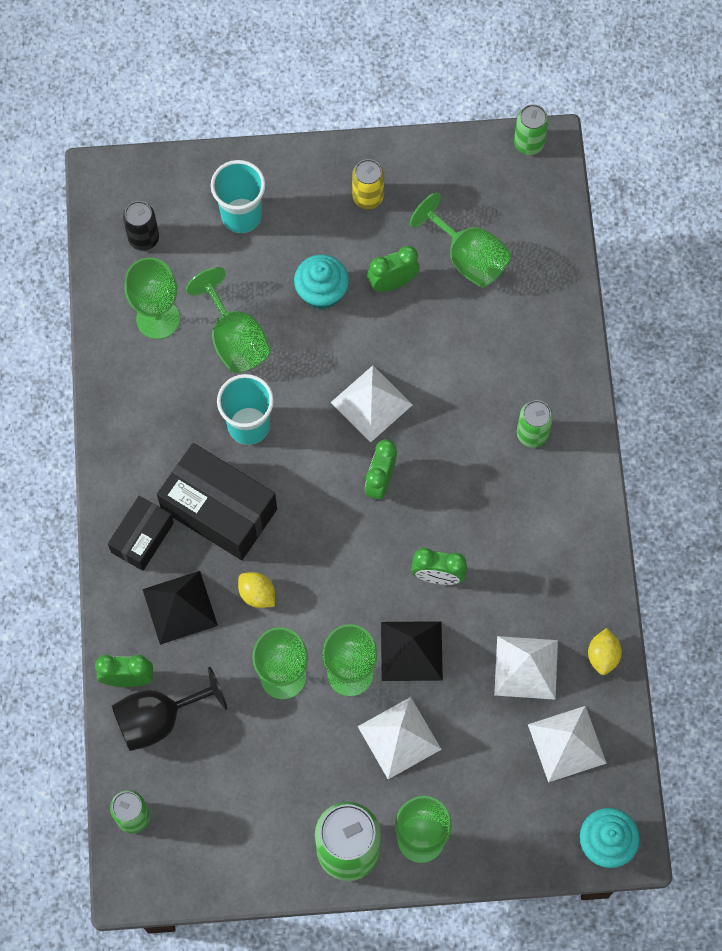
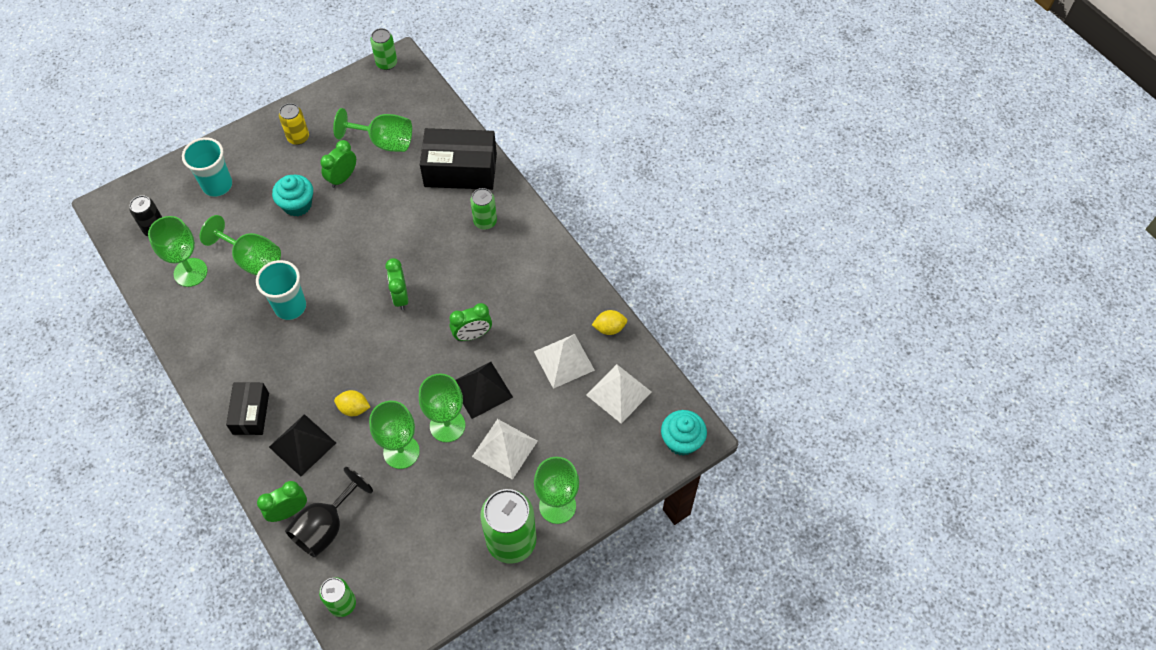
camera: 30 degrees left, 10 degrees down
(219, 509) = (297, 368): black box -> black box (460, 170)
(371, 403) = (368, 254): white pyramid -> none
(603, 656) = (609, 328): yellow lemon -> yellow lemon turned 75 degrees counterclockwise

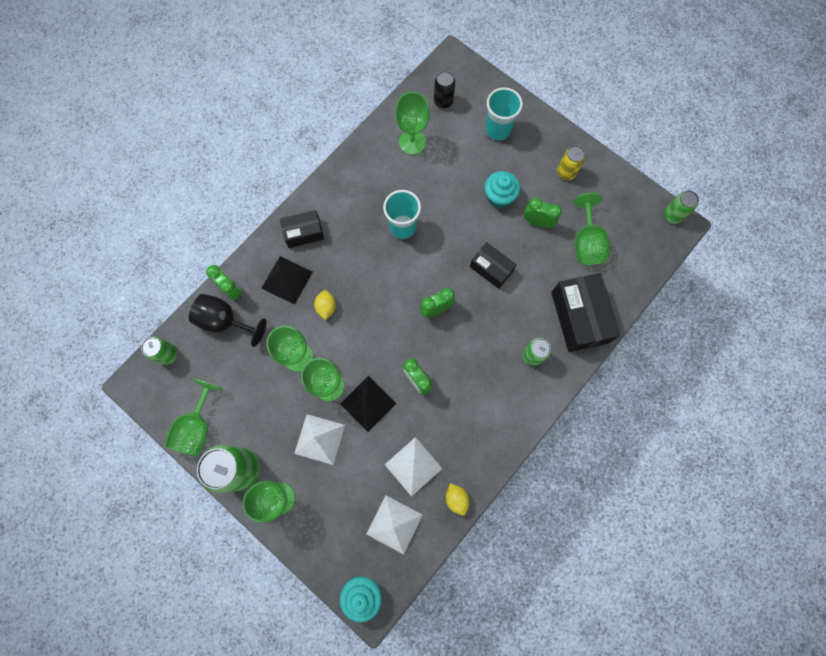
camera: 75 degrees right, 15 degrees up
(252, 260) = (437, 182): green goblet -> green goblet (197, 427)
(376, 233) = (491, 269): none -> black box

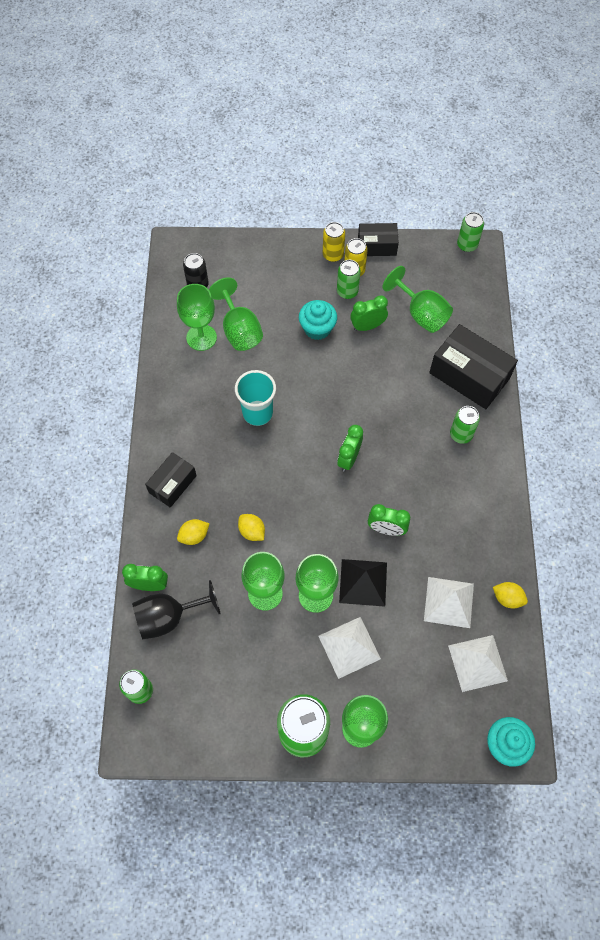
camera: 40 degrees left, 10 degrees down
(197, 427) = (229, 732): green goblet -> green goblet (239, 330)
(287, 280) = (194, 536): black pyramid -> yellow lemon
(491, 269) = (364, 391): black box -> black box (377, 246)
(498, 129) = (266, 276): turquoise cup -> none
(546, 185) = (347, 291): none -> green can
(561, 148) = (333, 255): none -> yellow can

